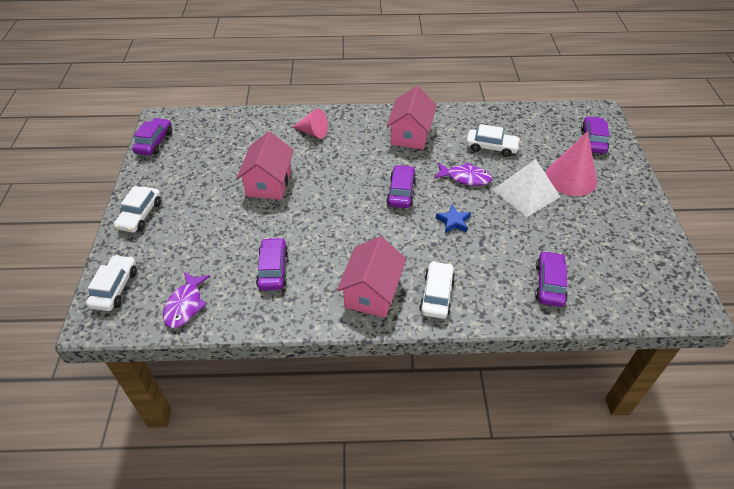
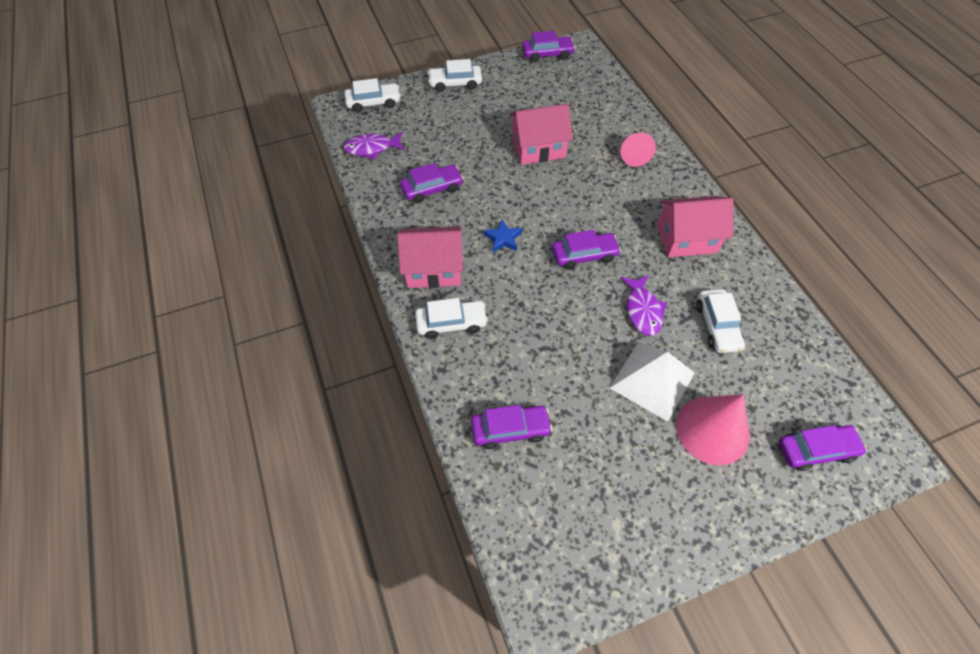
camera: 70 degrees right, 10 degrees up
(453, 221) = (563, 314): blue star -> blue star (503, 238)

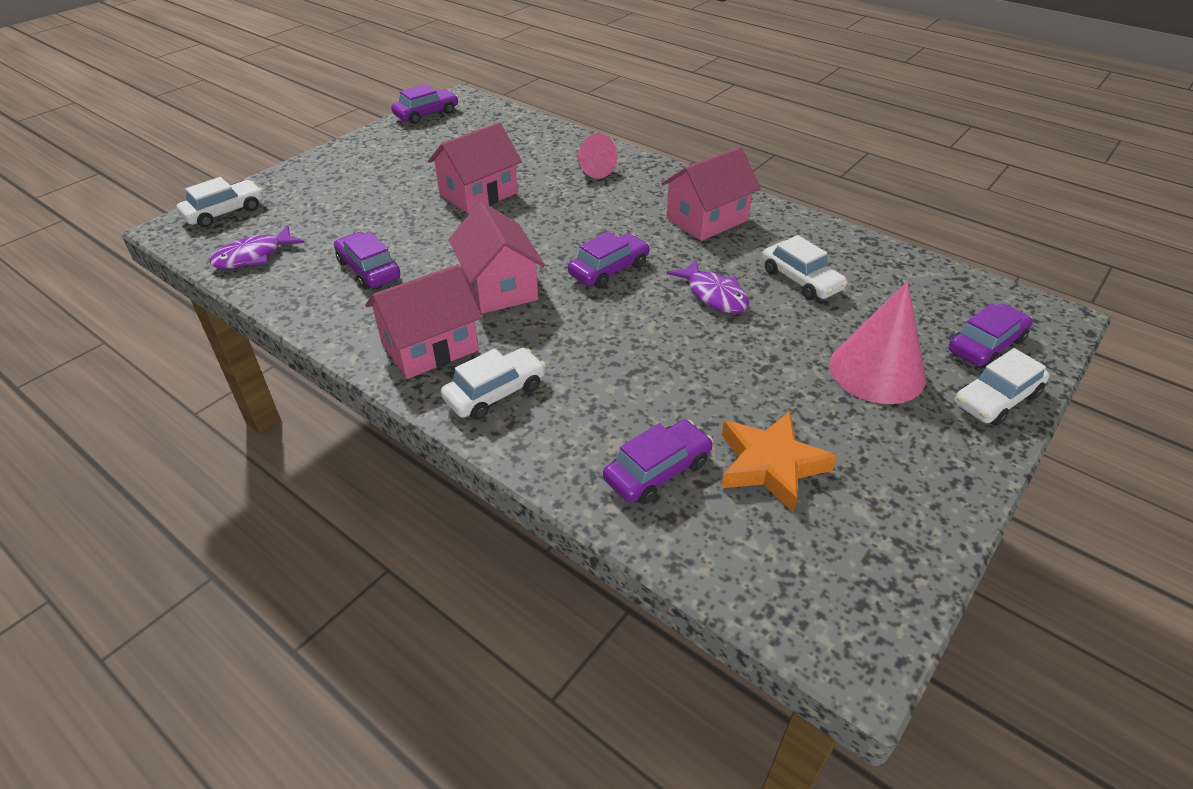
camera: 30 degrees left, 15 degrees down
(432, 189) = (369, 270): purple car -> purple car turned 75 degrees counterclockwise
(455, 83) = (328, 166): white car -> white car (996, 399)
(503, 238) = (499, 287): blue star -> pink house
(583, 463) = (770, 465): none -> orange star
(652, 380) = (777, 353): white pyramid -> none

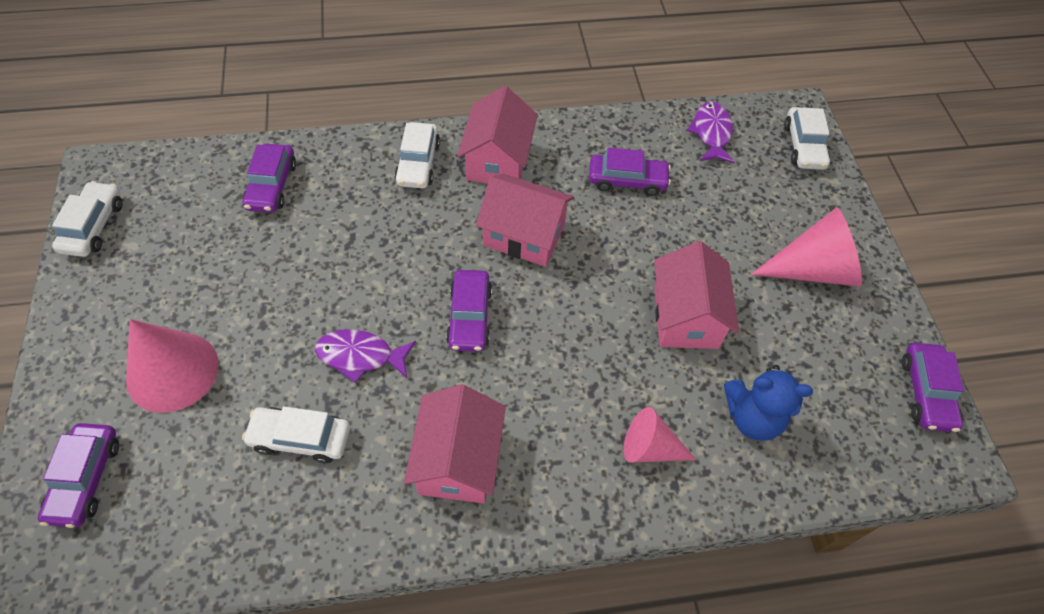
camera: 130 degrees right, 15 degrees up
(370, 169) = (812, 269): none -> pink cone
(522, 150) = (752, 417): none -> blue teddy bear
(770, 465) = (205, 235): orange star -> none
(996, 399) = (60, 412): white car -> white car (93, 226)

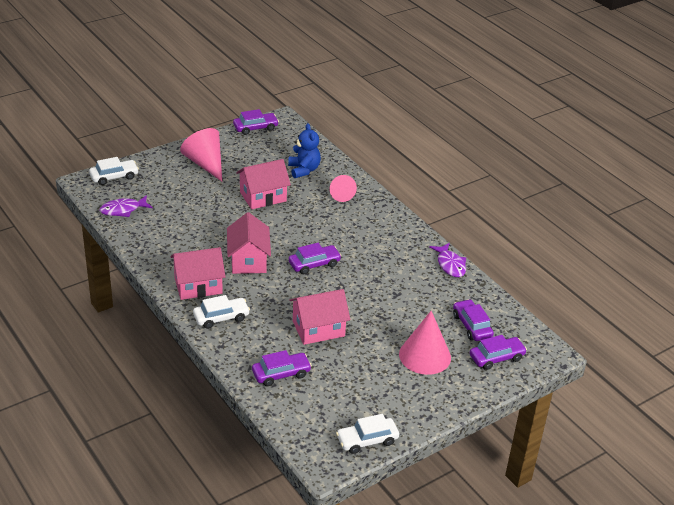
camera: 115 degrees left, 20 degrees down
(300, 438) = (420, 296): white car -> none
(360, 356) = (364, 293): purple fish -> purple fish (450, 265)
(458, 460) = (390, 245): pink house -> pink house (318, 328)
(627, 180) = (182, 233): purple car -> purple car (472, 326)

